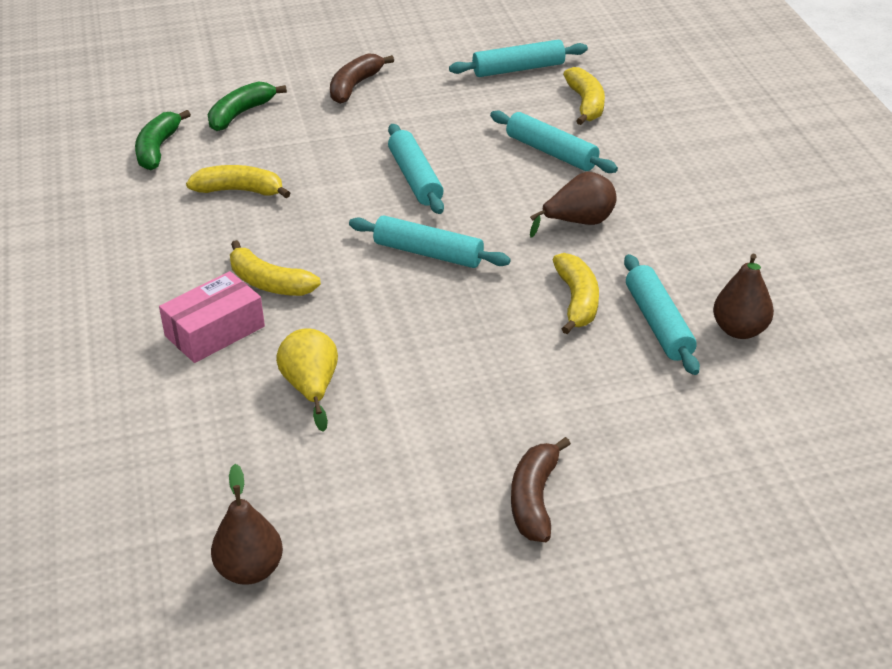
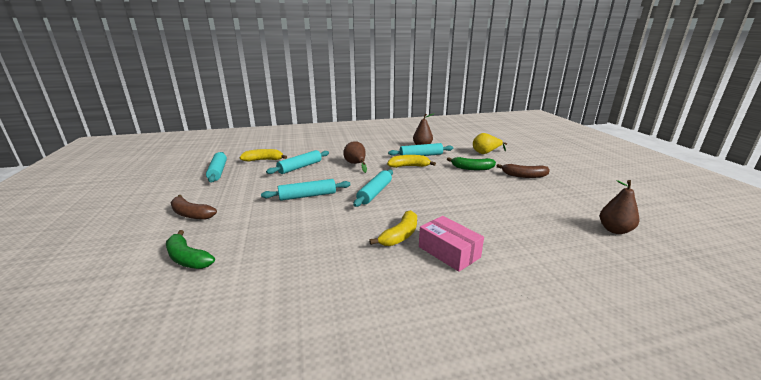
camera: 90 degrees left, 15 degrees down
(157, 149) = (210, 300): green banana -> green banana (472, 168)
(240, 190) = (296, 252): yellow banana -> none
(311, 388) = (485, 219): yellow pear -> yellow pear (486, 153)

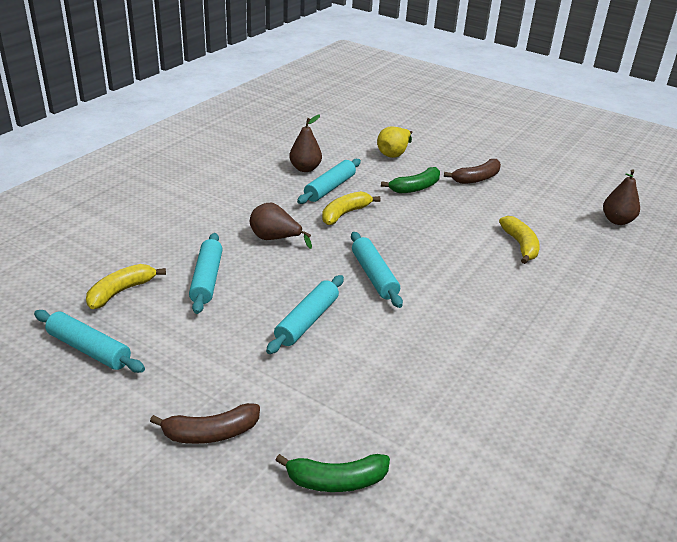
camera: 45 degrees left, 10 degrees up
(400, 235) = (485, 319): yellow banana -> yellow banana (520, 245)
(449, 252) = (546, 314): pink box -> none

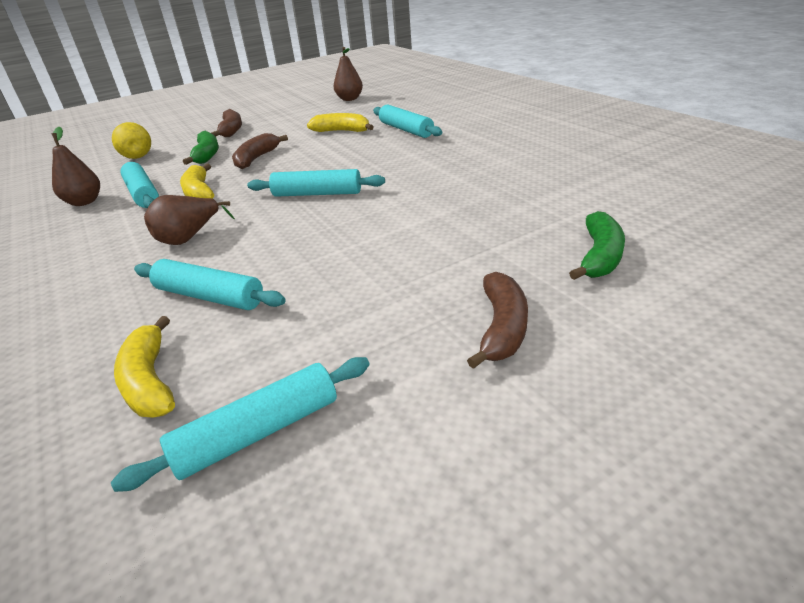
camera: 60 degrees left, 0 degrees up
(307, 321) = (353, 239): turquoise rolling pin -> turquoise rolling pin (406, 130)
(424, 217) = (256, 158): none -> brown banana

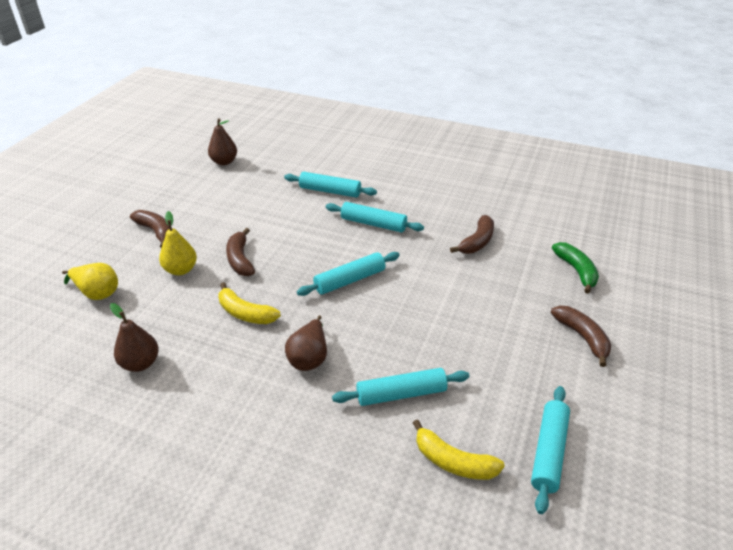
camera: 40 degrees left, 5 degrees up
(143, 194) = (189, 333): turquoise rolling pin -> turquoise rolling pin (373, 224)
(207, 155) = (181, 270): green banana -> yellow pear
(342, 131) = (275, 206): yellow banana -> none
(500, 197) = (477, 242): none -> brown banana

